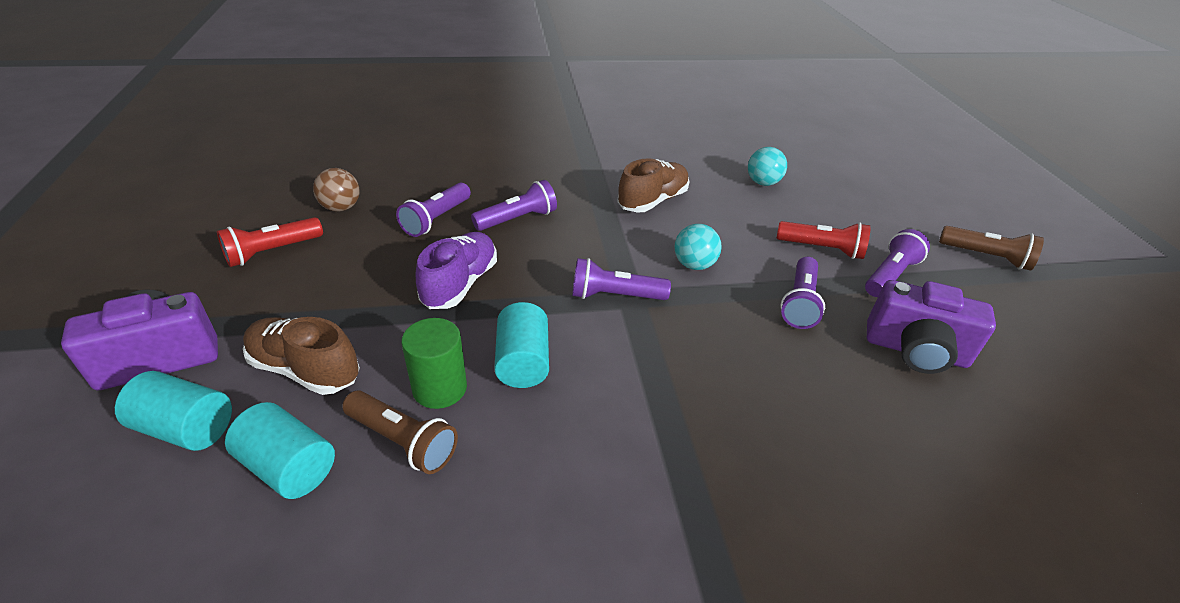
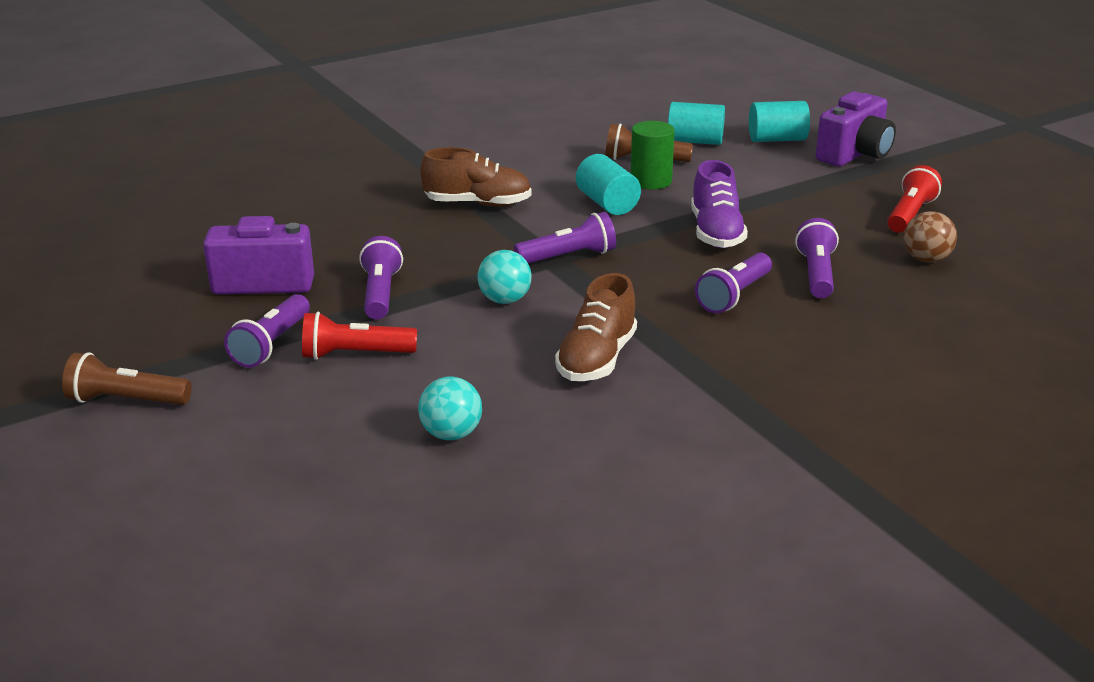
camera: 160 degrees right, 10 degrees down
(305, 369) = (753, 169): brown shoe -> brown shoe (478, 204)

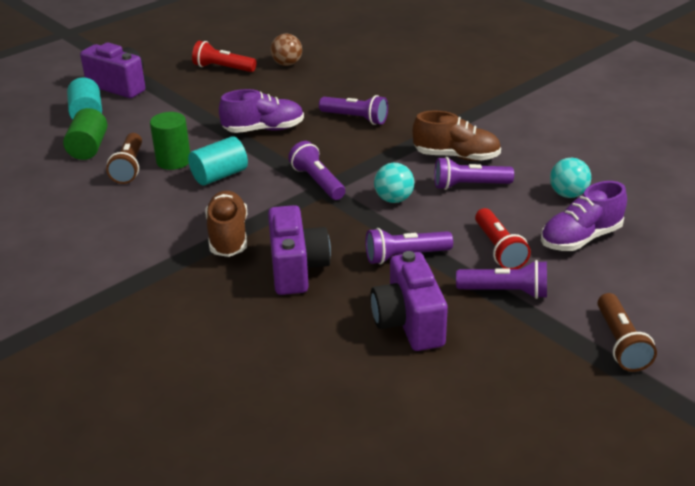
camera: 100 degrees left, 5 degrees up
(339, 420) = (580, 238): none -> purple shoe
(397, 234) = (297, 269): none -> purple camera
(695, 141) = (88, 148): turquoise cylinder -> green cylinder
(816, 274) = (316, 95): purple flashlight -> purple flashlight (469, 186)

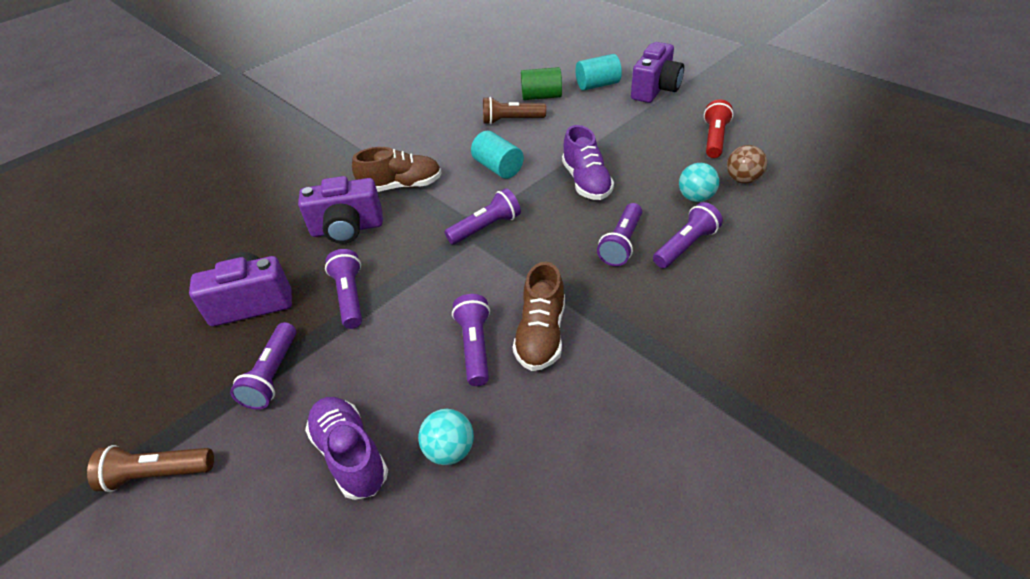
camera: 90 degrees right, 10 degrees up
(173, 161) = (522, 140): green cylinder -> none
(363, 94) = (685, 245): none -> purple flashlight
(394, 199) = (450, 284): turquoise ball -> turquoise ball (695, 197)
(499, 249) = (345, 372): red flashlight -> none

